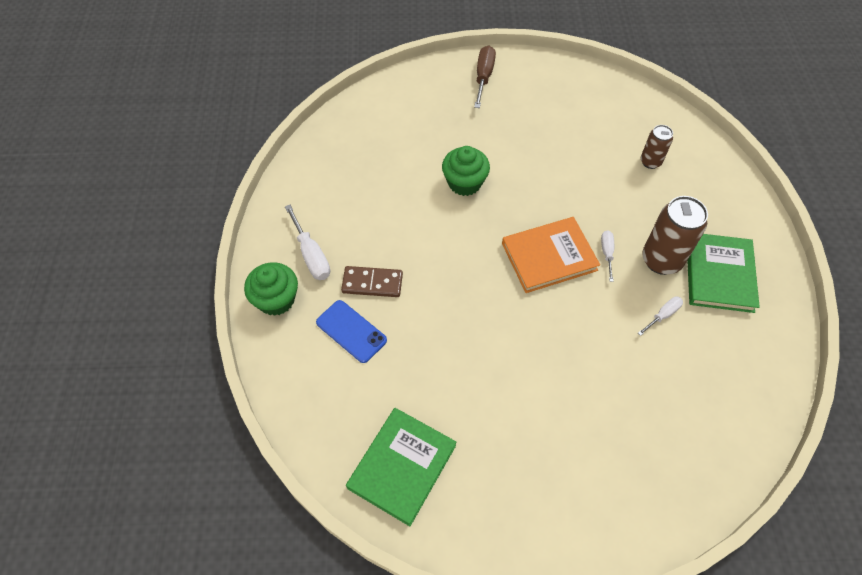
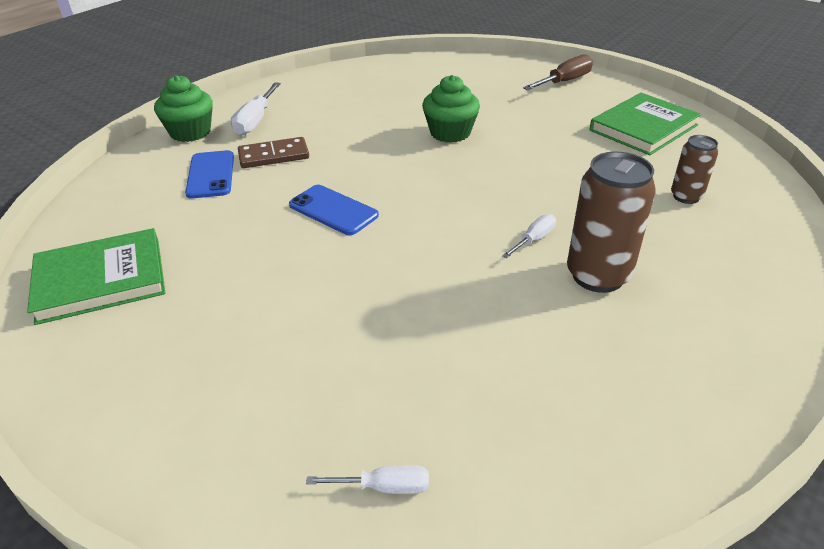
camera: 40 degrees right, 20 degrees down
(372, 283) = (274, 156): brown domino -> brown domino turned 60 degrees counterclockwise
(472, 307) = (333, 210): none -> blue phone
(549, 257) = (463, 213): orange book -> none
(663, 315) = (537, 321): white screwdriver -> white screwdriver (384, 487)
(719, 274) = (667, 326): green book -> green book (643, 128)

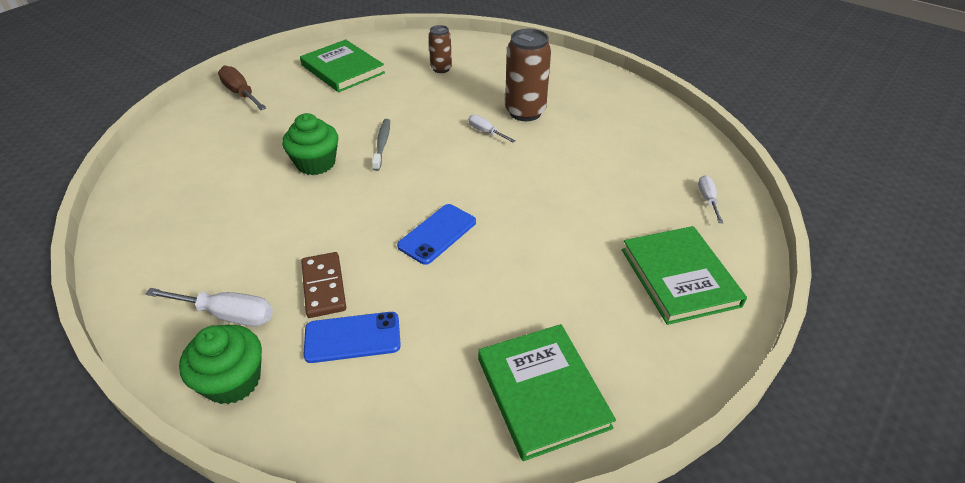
camera: 90 degrees left, 5 degrees up
(215, 413) = (679, 277): none -> green book
(490, 166) = (382, 144): none -> grey toothbrush

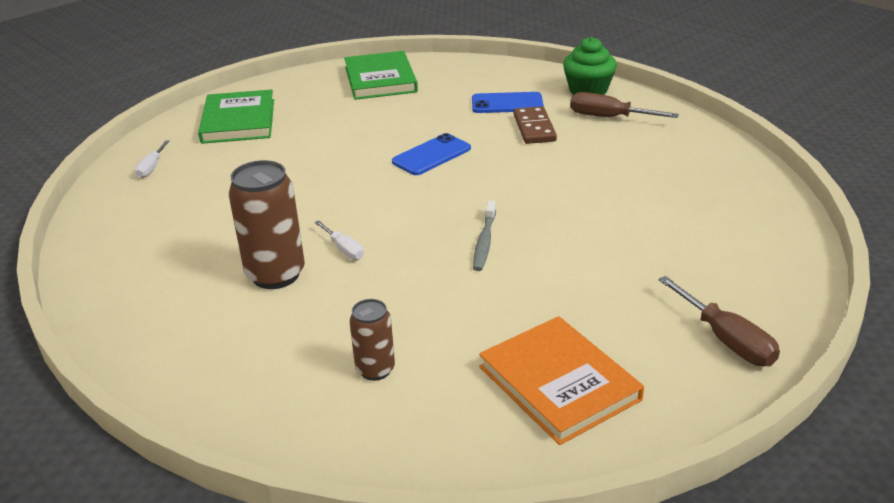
camera: 170 degrees left, 10 degrees down
(227, 314) = (609, 117): white screwdriver -> brown screwdriver
(316, 163) = (567, 224): green cupcake -> none
(343, 69) = (558, 383): green book -> orange book

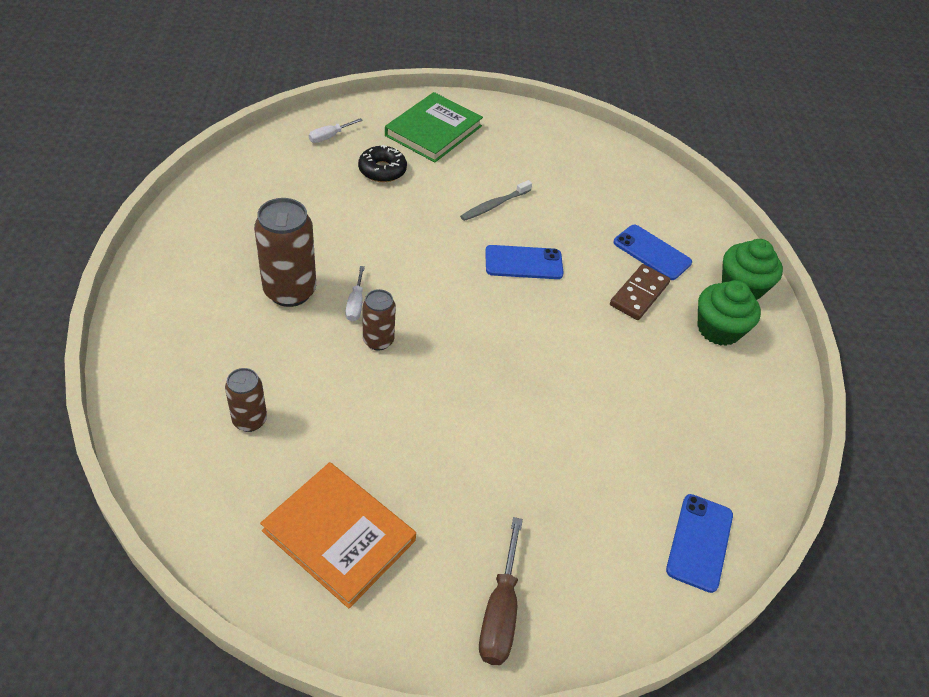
camera: 35 degrees right, 15 degrees up
(233, 164) = (382, 170): none -> black donut
(380, 79) = (585, 157): green book -> none
(398, 258) = (378, 341): none -> brown can
(484, 241) = (453, 374): grey toothbrush -> grey toothbrush (494, 205)
(558, 383) = (339, 536): orange book -> orange book turned 60 degrees counterclockwise
(609, 117) = (718, 329): brown screwdriver -> green cupcake
(769, 222) = (699, 542): none -> blue phone

